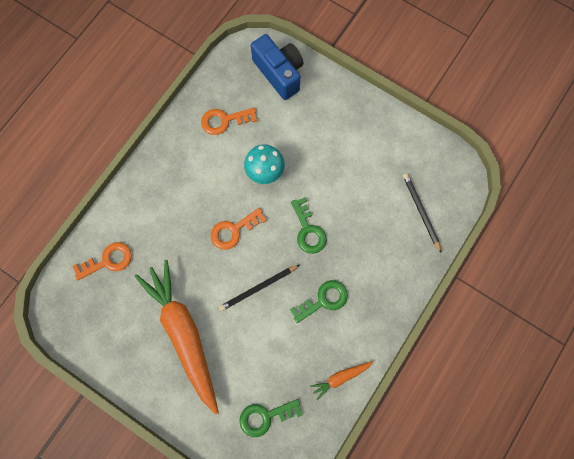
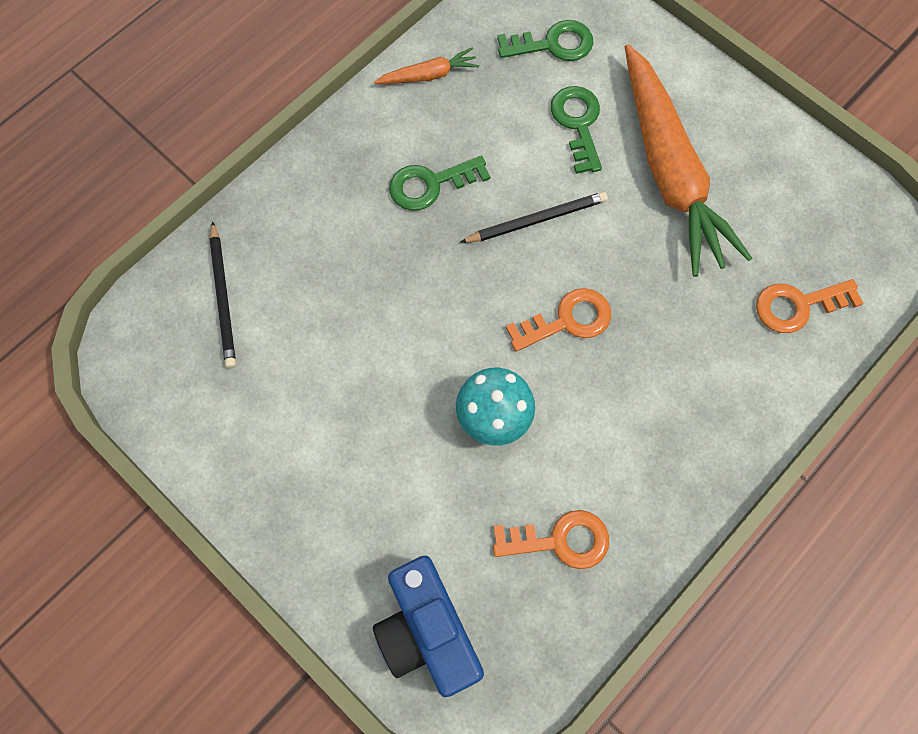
camera: 170 degrees left, 5 degrees down
(308, 230) = (433, 299): green key -> green key (578, 124)

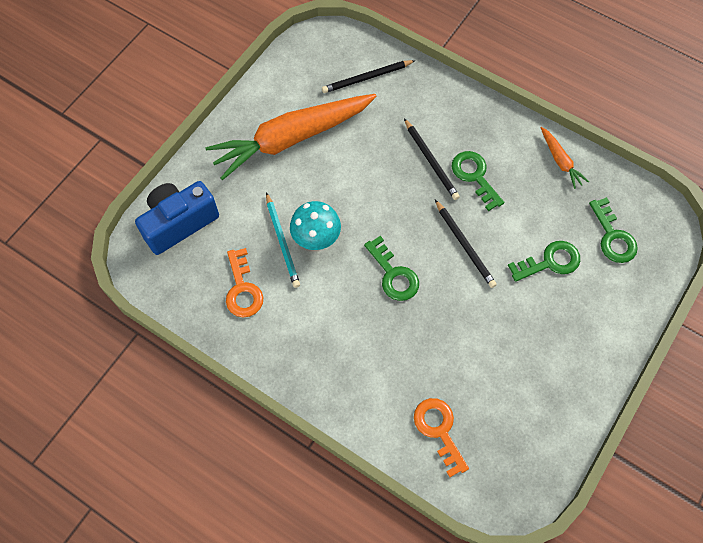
camera: 80 degrees right, 5 degrees down
(393, 236) = (431, 161): none -> black pencil
(489, 469) = (282, 242): none -> turquoise pencil
(567, 320) = (393, 274): orange key -> green key
(669, 171) = (527, 329): orange carrot -> orange carrot (291, 139)

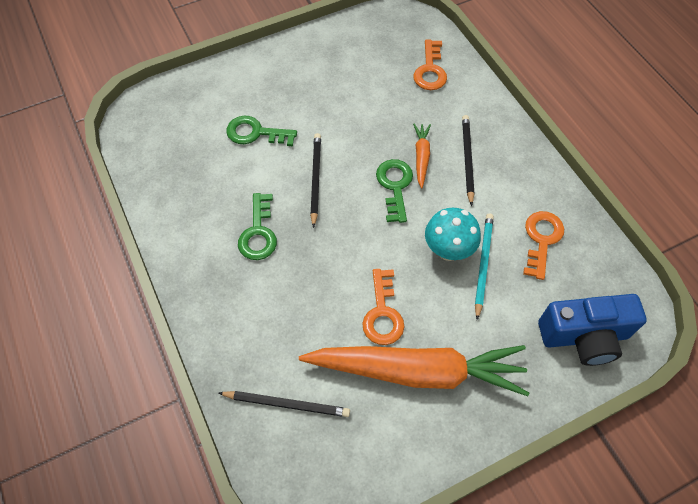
camera: 150 degrees left, 5 degrees down
(339, 165) = (382, 313): none -> orange key
(431, 161) = (288, 269): black pencil -> black pencil (467, 159)
(560, 161) = (169, 206): orange carrot -> orange carrot (421, 157)
(613, 236) = (187, 126): green key -> none

